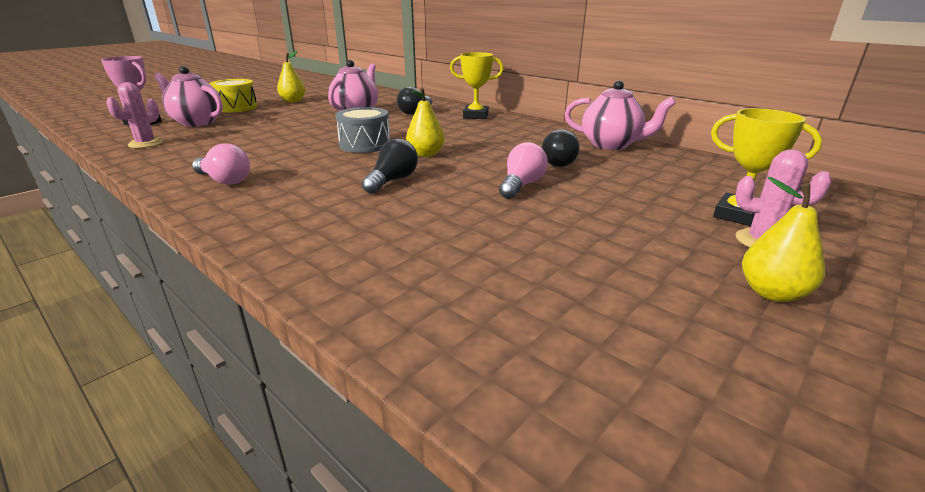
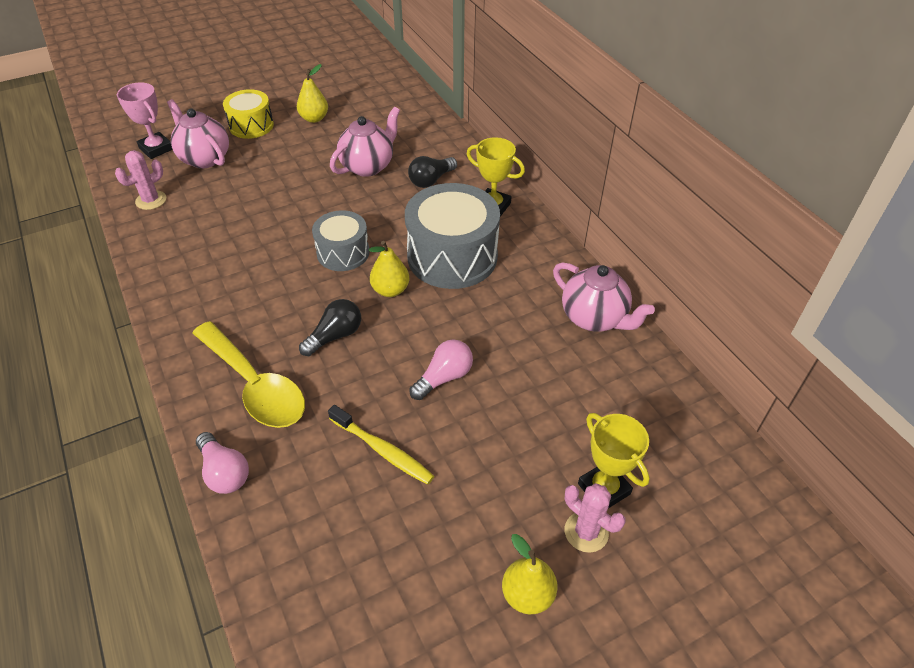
camera: 20 degrees right, 20 degrees up
(224, 180) = (198, 296): pink light bulb -> pink light bulb (224, 472)
(325, 219) = (255, 386): none -> yellow spoon
(465, 136) = (452, 256): none -> grey drum
(505, 232) = (383, 450): none -> yellow toothbrush
(561, 162) = (513, 342): black light bulb -> none

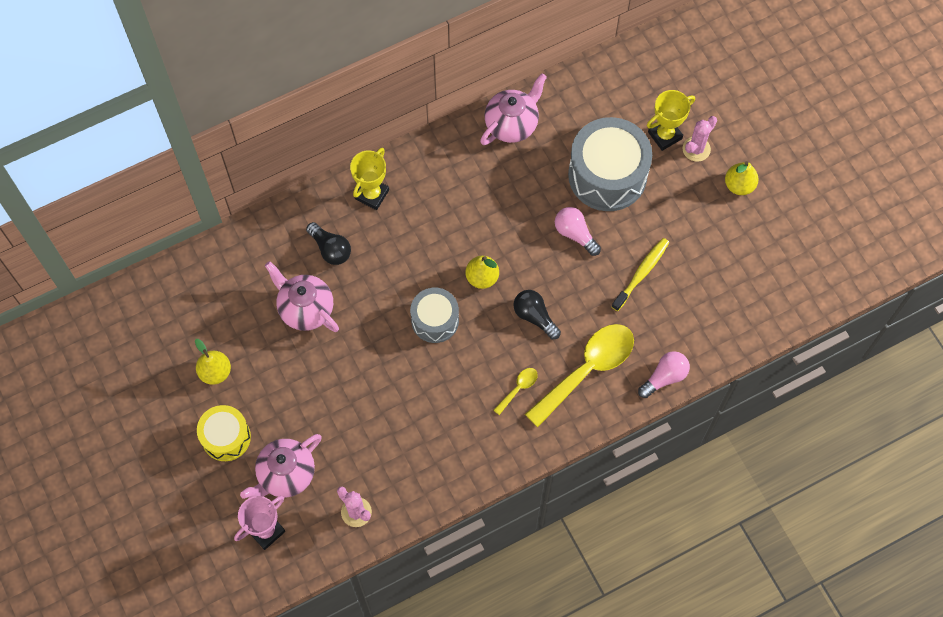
camera: 90 degrees left, 20 degrees up
(247, 320) = (518, 388): none -> yellow spoon
(452, 256) = (440, 229): grey drum -> grey drum (607, 175)

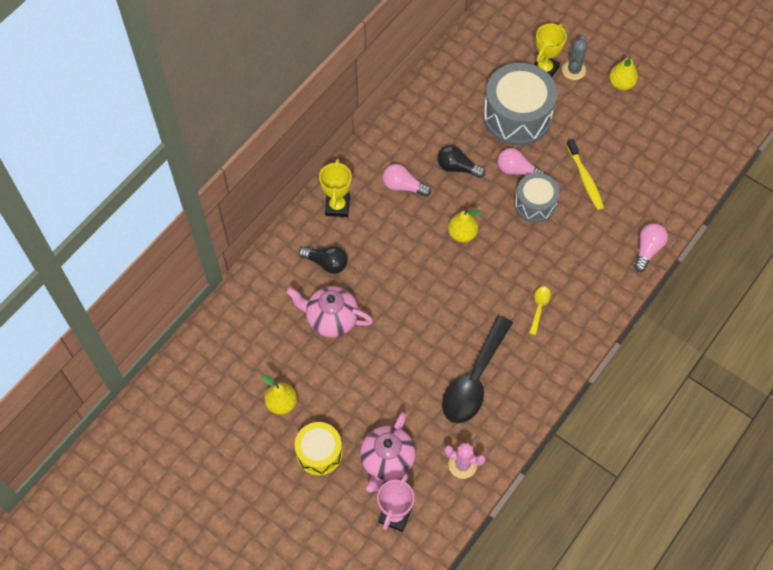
camera: 25 degrees left, 5 degrees down
(413, 433) = (474, 380): none -> black spoon
(435, 320) = (443, 283): grey drum -> grey drum (535, 204)
(449, 201) = (403, 186): none -> pink light bulb
(512, 124) = (421, 108): pink teapot -> none
(534, 317) = (521, 246): black light bulb -> black light bulb (457, 168)
(587, 370) = (585, 270): yellow spoon -> none
(641, 273) = (585, 179): yellow toothbrush -> yellow toothbrush turned 150 degrees clockwise
(696, 149) = (573, 70): pink cactus -> grey cactus

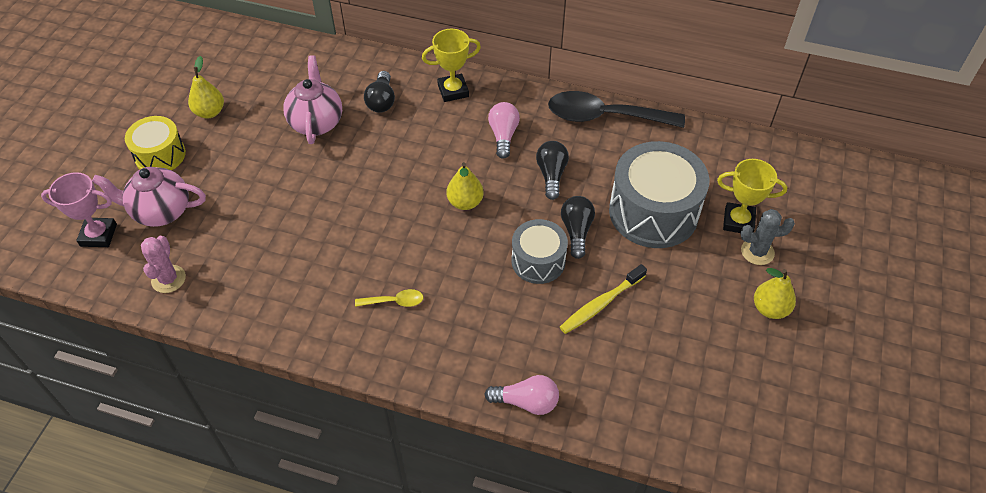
camera: 70 degrees right, 10 degrees down
(474, 380) = (278, 262): black spoon -> black spoon (604, 116)
(517, 170) = (576, 231): pink light bulb -> black light bulb

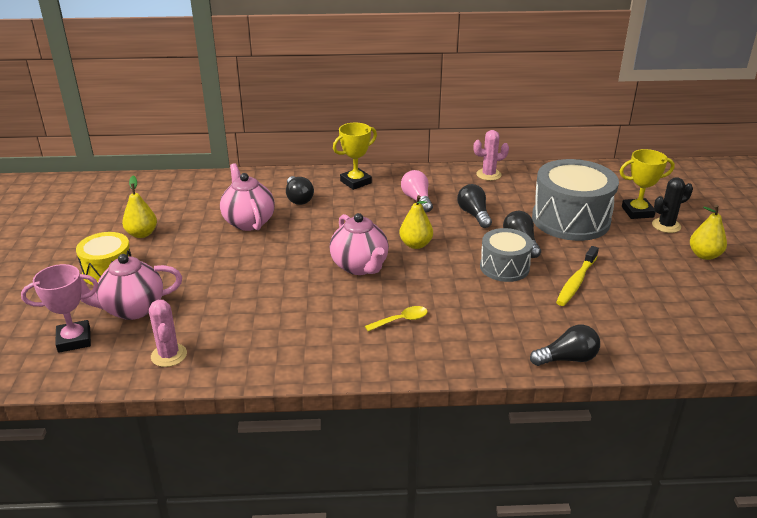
camera: 20 degrees left, 20 degrees down
(393, 217) = (360, 266): none -> pink teapot
(526, 402) = (567, 359): pink light bulb -> black light bulb
(604, 116) = (488, 175): black spoon -> pink cactus
(757, 252) = (666, 225): grey cactus -> black cactus

